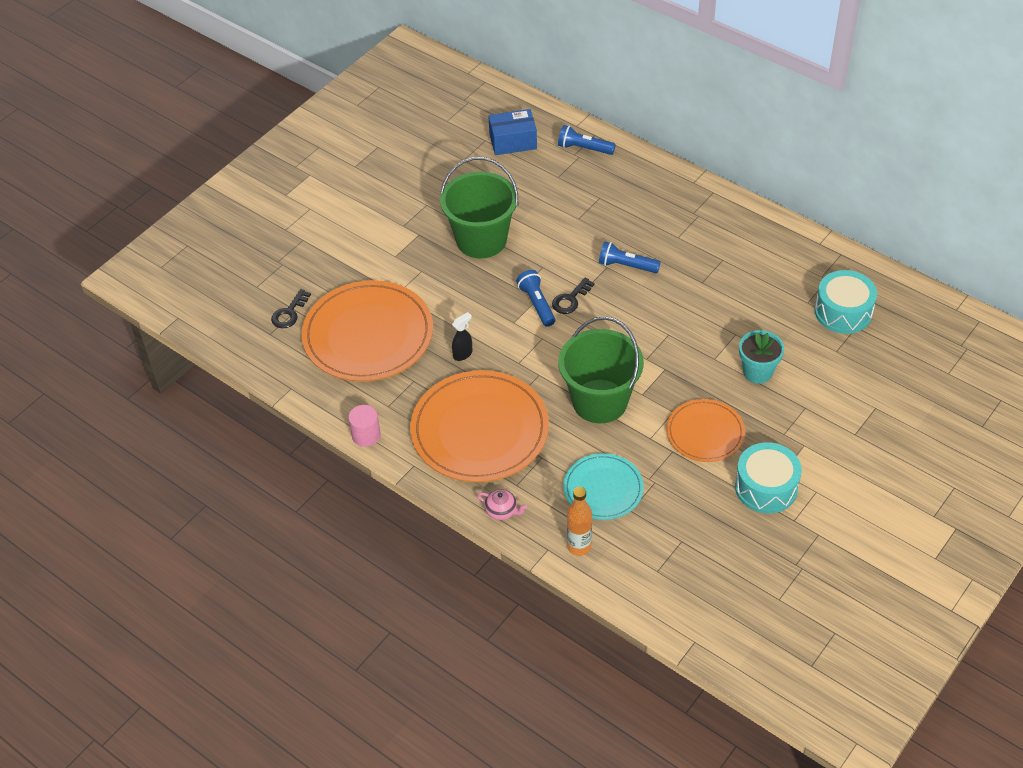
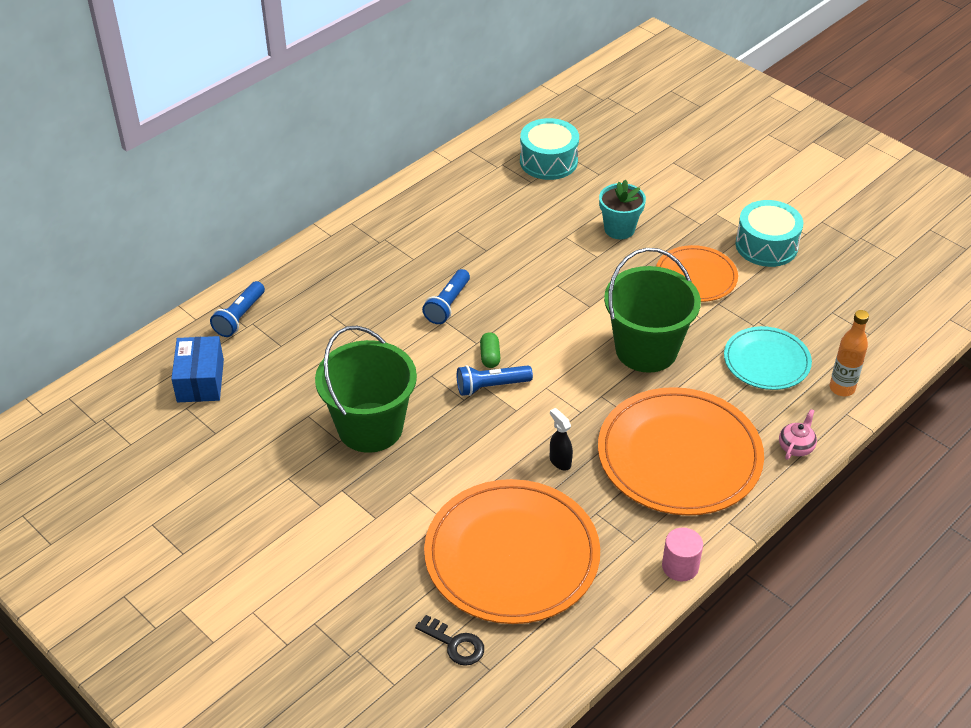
camera: 85 degrees left, 5 degrees down
(570, 299) = (490, 356): black key -> green capsule

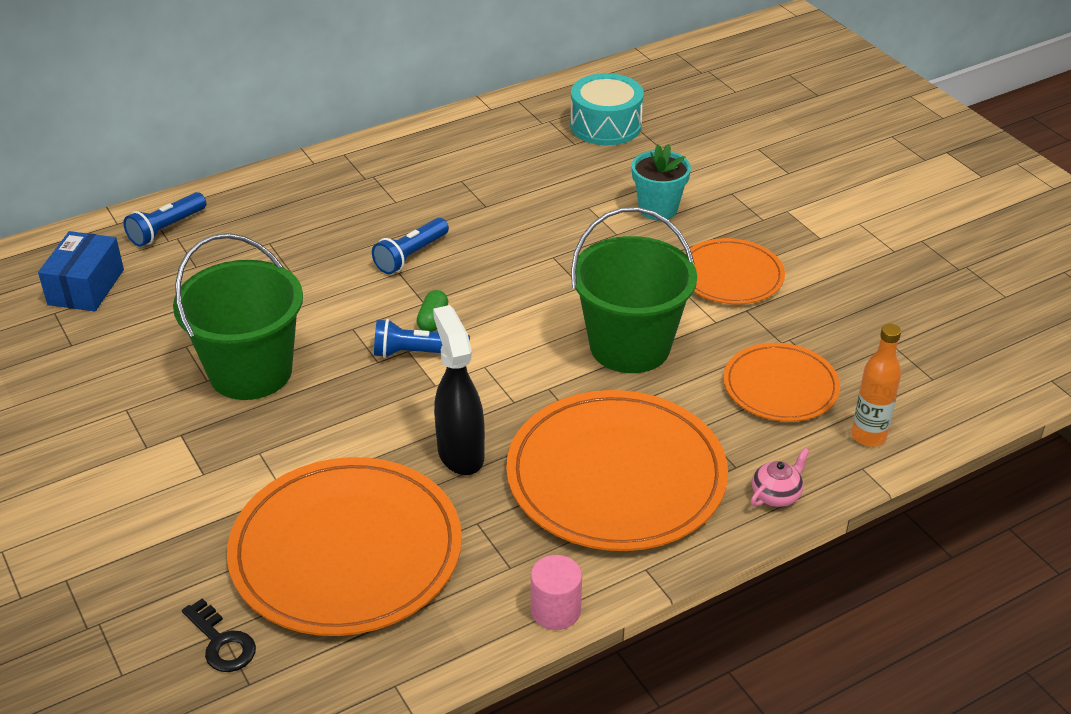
camera: 15 degrees right, 5 degrees down
(560, 461) = (460, 453): black spray bottle -> black spray bottle, size x1.89
(766, 245) = (837, 256): turquoise drum -> none
(766, 361) = (780, 386): turquoise plate -> orange plate

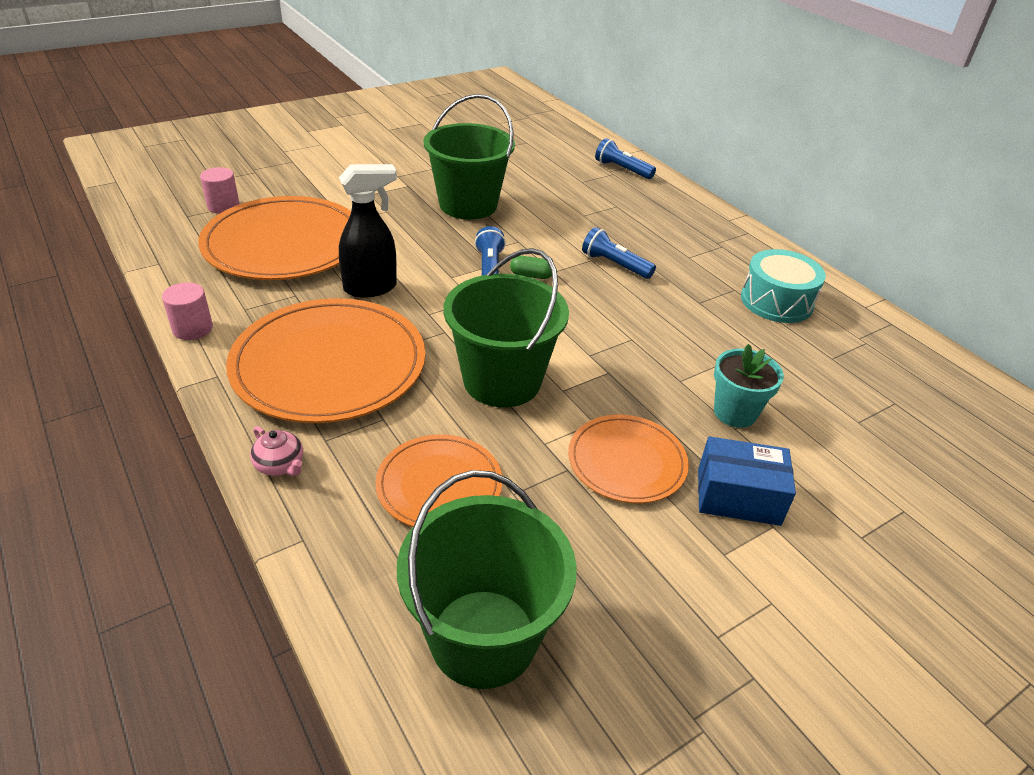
camera: 85 degrees right, 0 degrees up
(86, 287) = (553, 149): blue box -> blue box (738, 496)
(222, 642) = (223, 206): black key -> pink cylinder
(605, 125) = (880, 381): turquoise drum -> turquoise drum (776, 301)
(868, 436) = (351, 552): orange bottle -> none
(928, 360) = (483, 637): none -> green bucket

